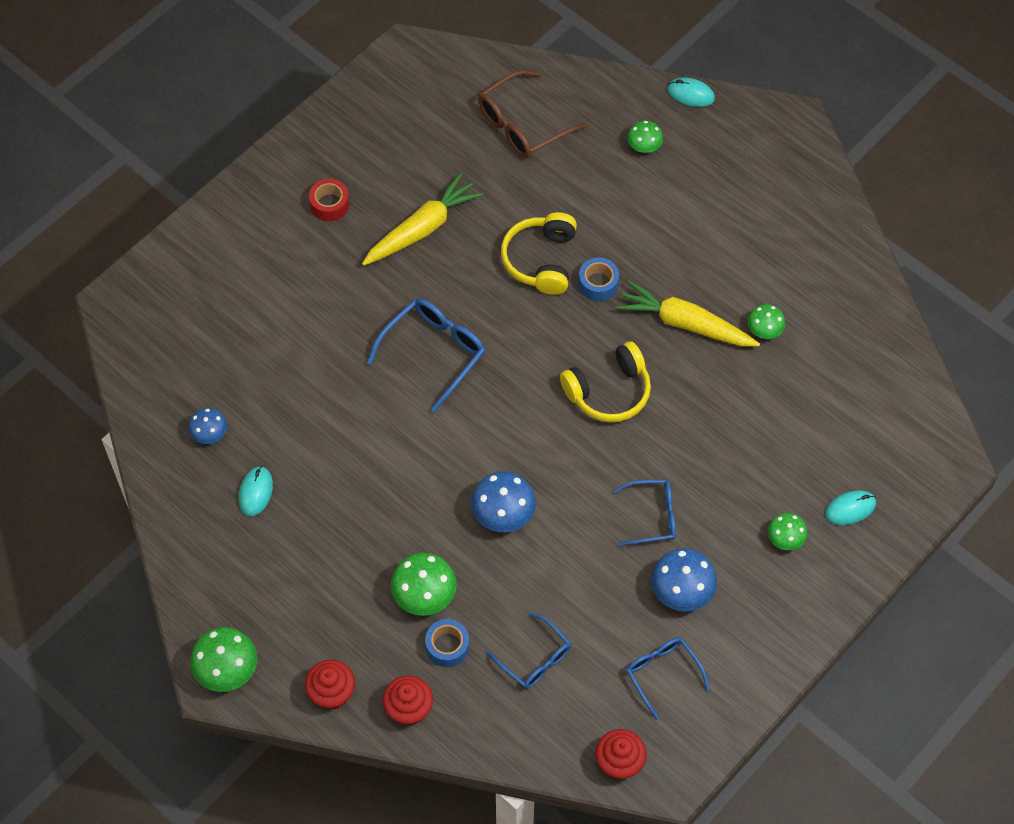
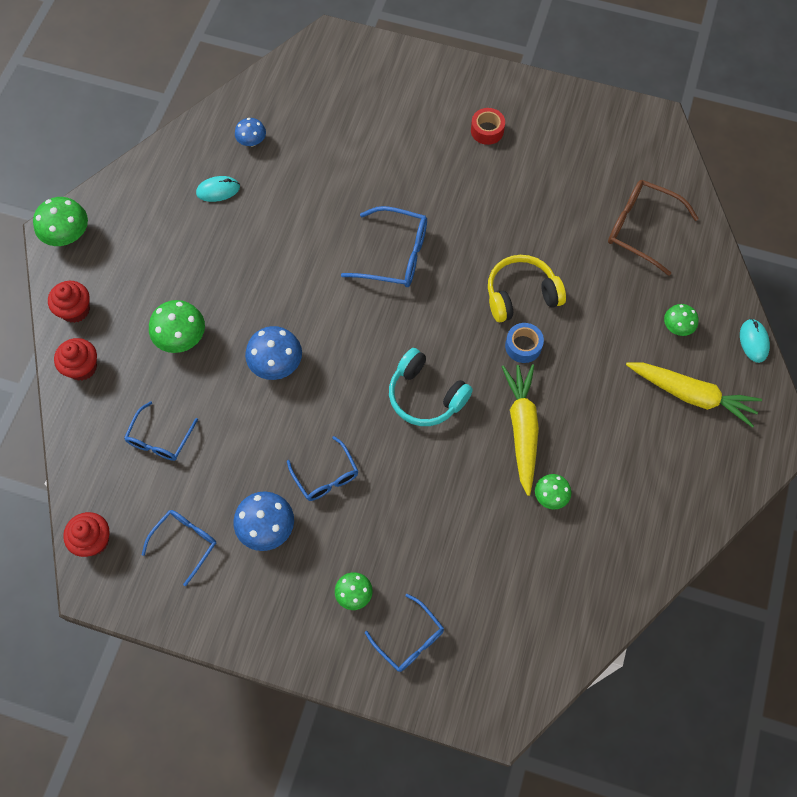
camera: 65 degrees right, 5 degrees up
(422, 228) = (501, 200): yellow carrot -> yellow carrot (691, 395)
(447, 646) = (145, 372): blue tape -> none
(609, 391) = (425, 396): yellow headphones -> turquoise headphones
(850, 509) = (409, 639): turquoise mouse -> blue glasses

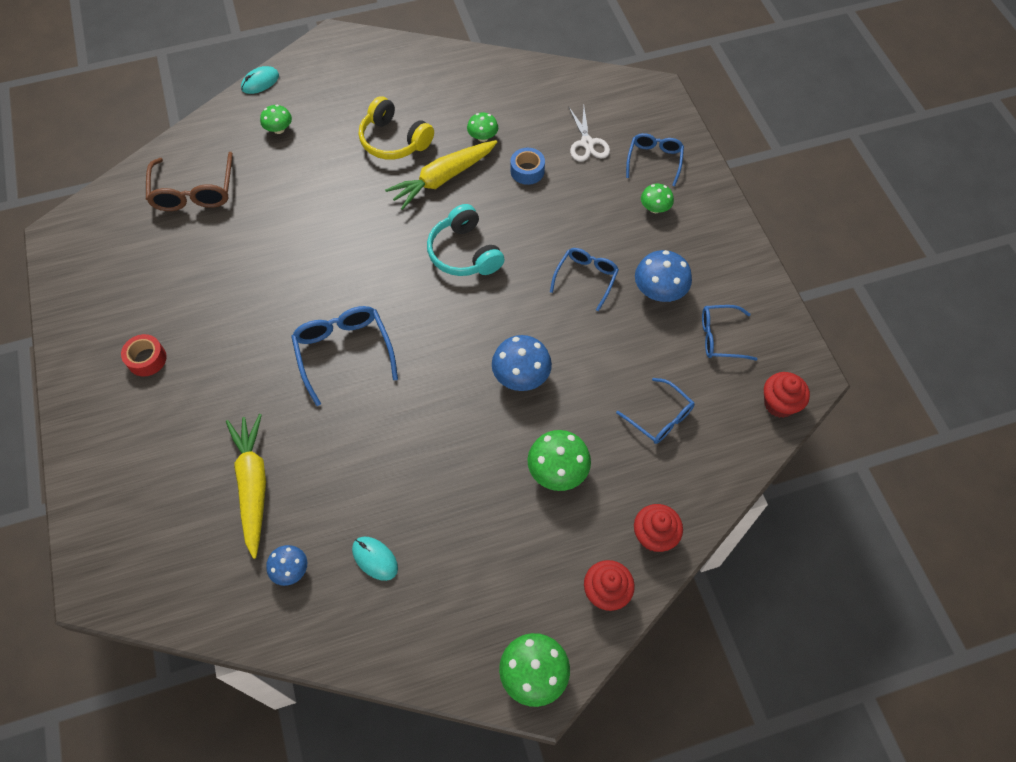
camera: 125 degrees left, 5 degrees down
(160, 439) = (660, 417): blue glasses -> blue glasses turned 60 degrees clockwise
(425, 396) = (464, 253): turquoise headphones -> turquoise headphones turned 150 degrees clockwise
(476, 589) = (587, 143): none -> white scissors
(521, 295) = (320, 239): yellow headphones -> yellow headphones (394, 140)
(523, 346) = (369, 214): blue tape -> blue tape (527, 171)
(691, 395) = (335, 97): yellow carrot -> yellow carrot (253, 485)

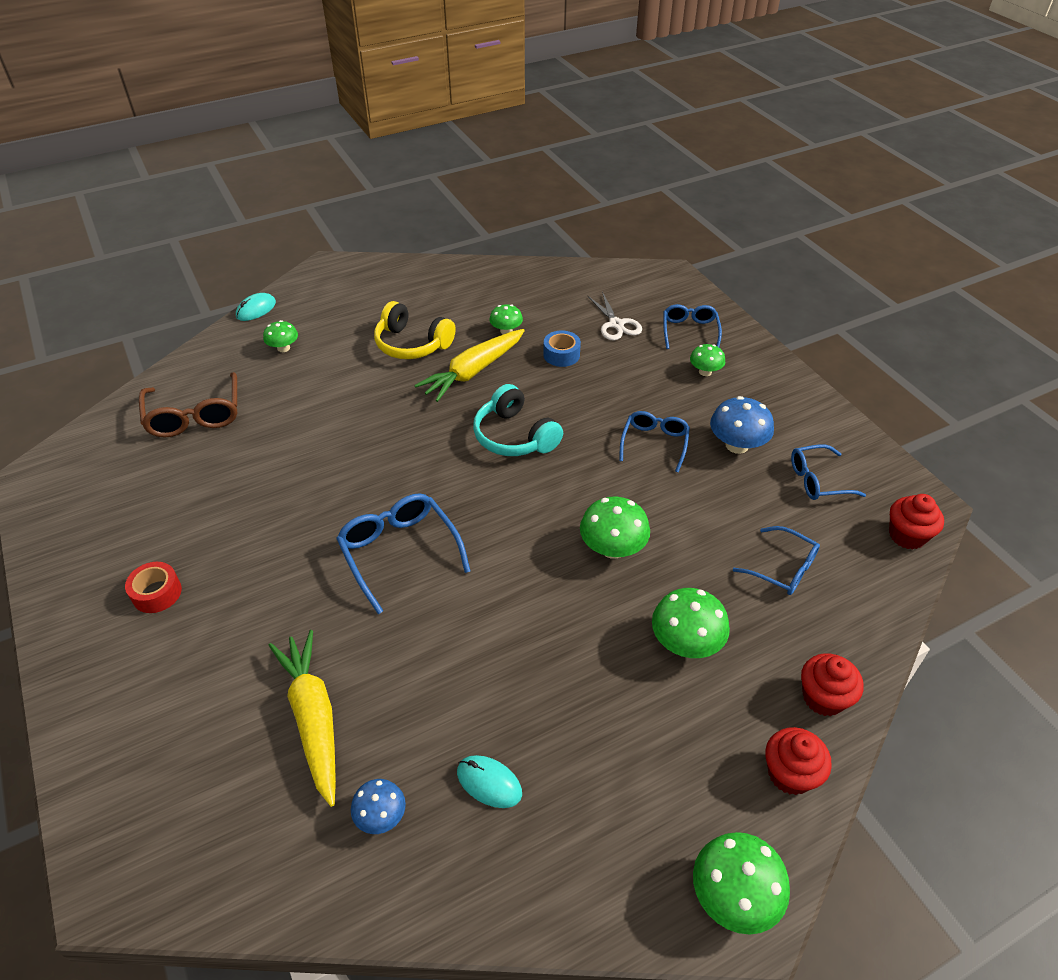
camera: 10 degrees left, 15 degrees down
(521, 376) = (612, 548): blue mushroom -> green mushroom

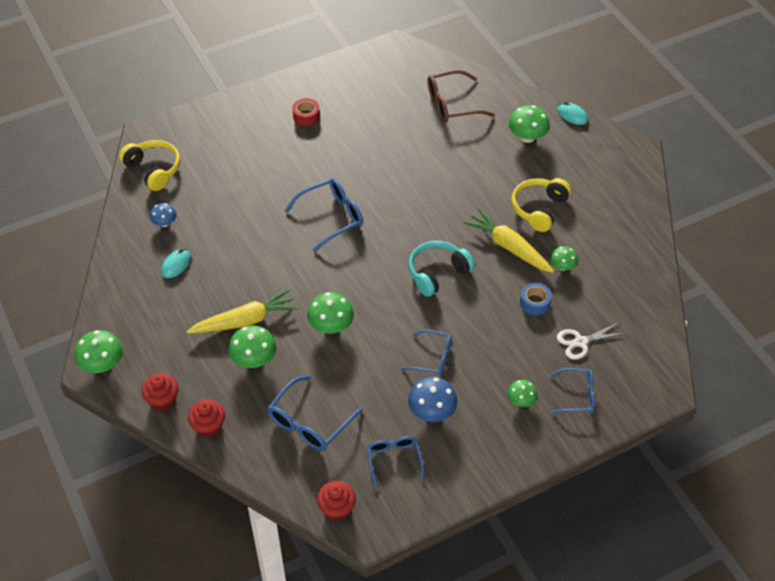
camera: 90 degrees right, 5 degrees up
(226, 855) = (154, 170): none -> yellow headphones
(283, 348) = (527, 137): green mushroom -> green mushroom, size x1.62
(313, 718) = (221, 191): yellow carrot -> yellow carrot (245, 321)
(783, 568) = (309, 422): blue glasses -> blue glasses, size x1.51

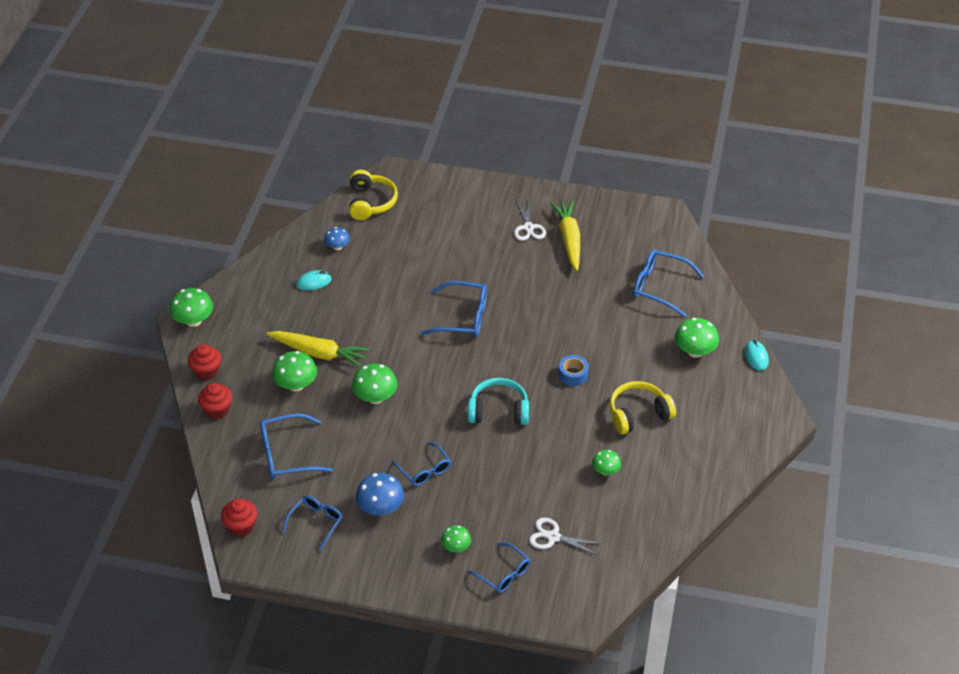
camera: 40 degrees right, 5 degrees down
(306, 116) = (528, 228): red tape -> white scissors
(452, 104) = (659, 287): brown glasses -> blue glasses
(509, 247) = (578, 428): yellow carrot -> yellow carrot (569, 239)
(535, 302) = (550, 483): blue tape -> blue tape (573, 374)

